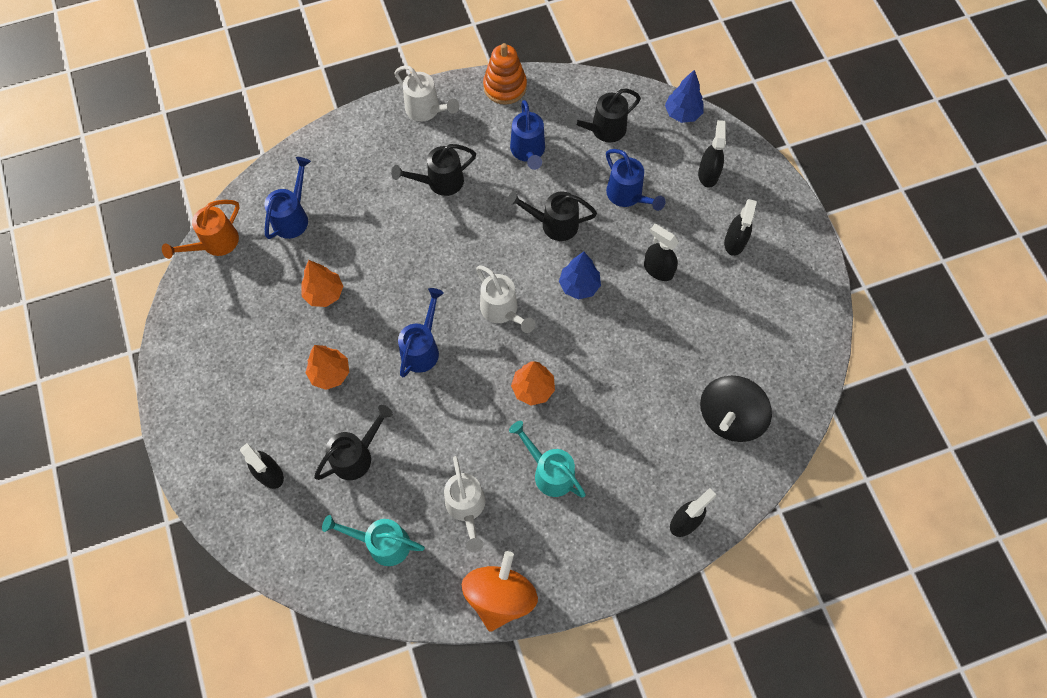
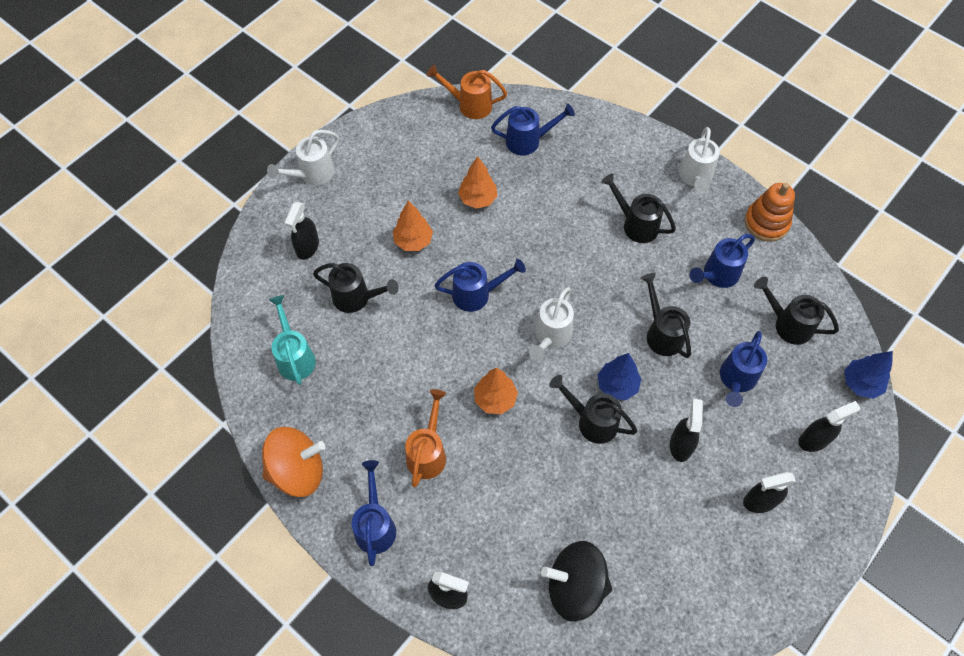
camera: 60 degrees right, 5 degrees down
(466, 508) = (359, 403): white watering can -> white watering can (312, 174)
(549, 472) = (428, 453): turquoise watering can -> orange watering can
(591, 551) = (375, 525): none -> blue watering can
(599, 323) = (592, 421): none -> black watering can

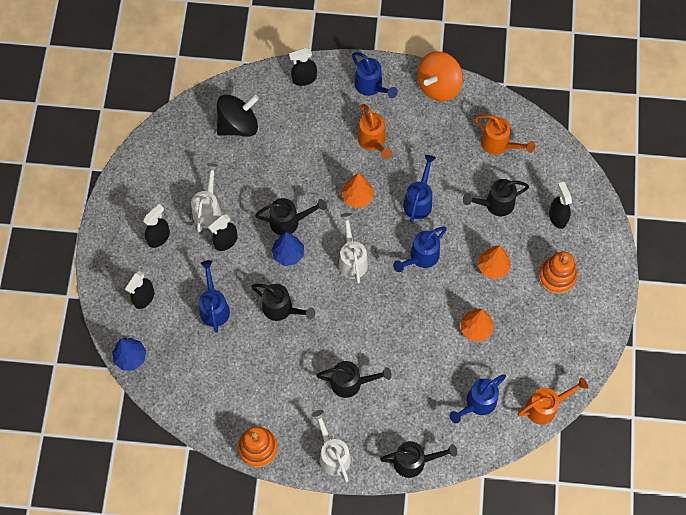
camera: 145 degrees right, 5 degrees up
(295, 357) = (499, 144): turquoise watering can -> orange watering can
(312, 174) = (605, 271): white watering can -> white watering can (208, 210)
(360, 196) = (556, 276): none -> orange stacking toy
(681, 445) = (225, 241): black spray bottle -> black spray bottle turned 75 degrees clockwise
(717, 275) = (269, 379): blue watering can -> blue watering can (419, 201)
(788, 324) = (200, 371): black watering can -> black watering can (414, 462)

